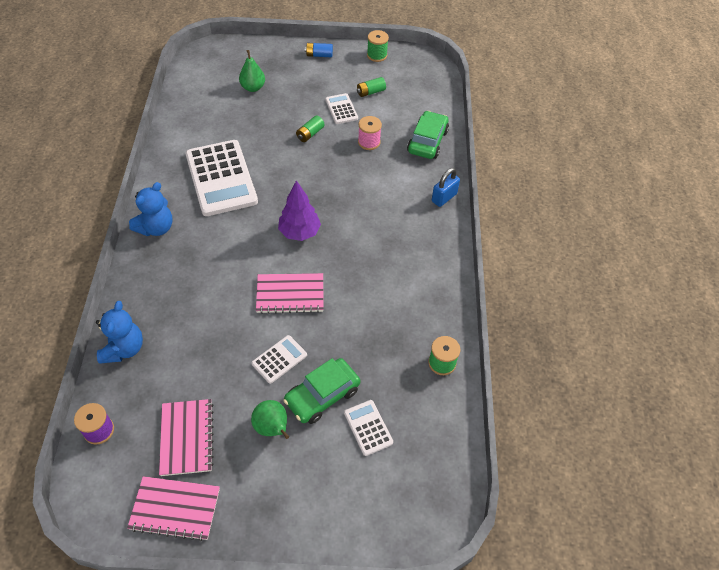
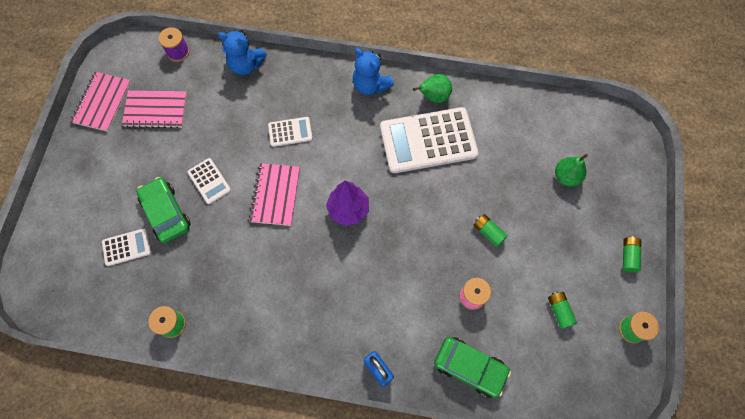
camera: 100 degrees right, 15 degrees up
(272, 428) = (147, 171): green pear -> green pear (433, 96)
(319, 55) = (628, 256): blue battery -> green battery
(341, 109) = (529, 272): white calculator -> white calculator (290, 132)

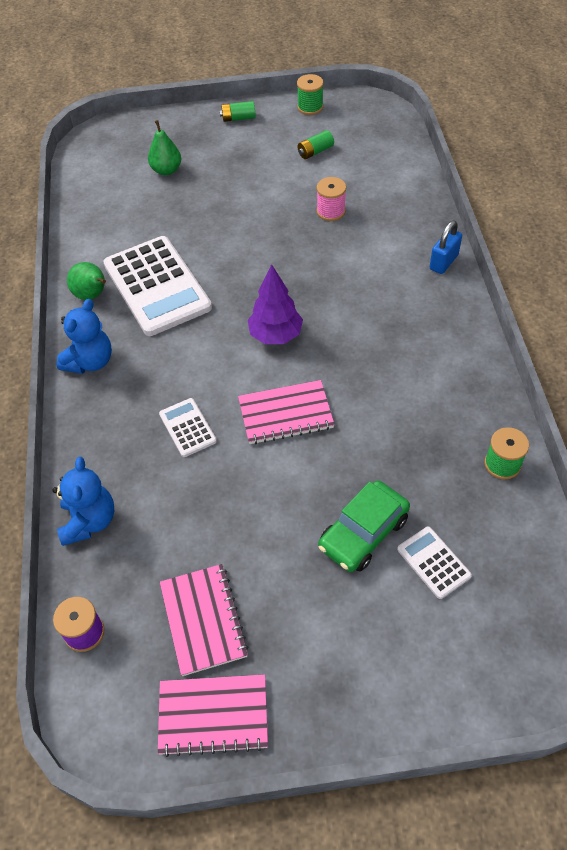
camera: 105 degrees left, 15 degrees down
(209, 181) = (295, 497): white calculator -> none
(470, 367) = (403, 198): green car -> none
(488, 232) = (254, 214): green battery -> none

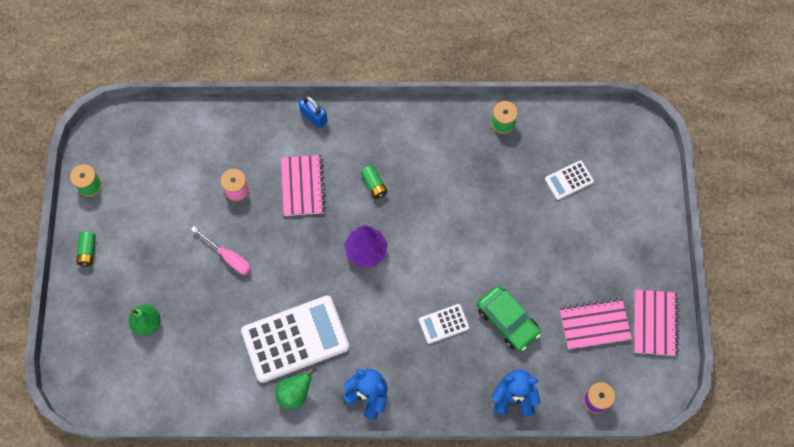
camera: 85 degrees left, 15 degrees up
(248, 217) = (228, 257): none -> pink screwdriver
(285, 414) = (442, 253): pink notebook -> pink notebook (303, 186)
(315, 151) = (155, 190): green battery -> green battery (374, 185)
(363, 533) = (543, 218): green car -> green car (507, 321)

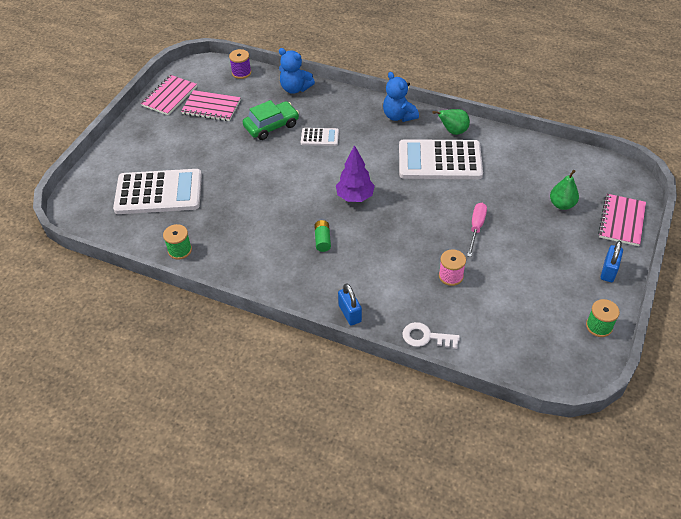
camera: 155 degrees left, 20 degrees down
(88, 251) = (608, 271): green battery -> blue padlock
(228, 257) = (476, 228): pink screwdriver -> pink screwdriver turned 45 degrees clockwise
(239, 119) = (426, 337): none -> white key
(303, 186) = (387, 259): pink notebook -> pink notebook (621, 221)
(507, 321) = (271, 126): green car -> green car turned 75 degrees clockwise
(569, 180) = (158, 192): white calculator -> white calculator, size x2.13

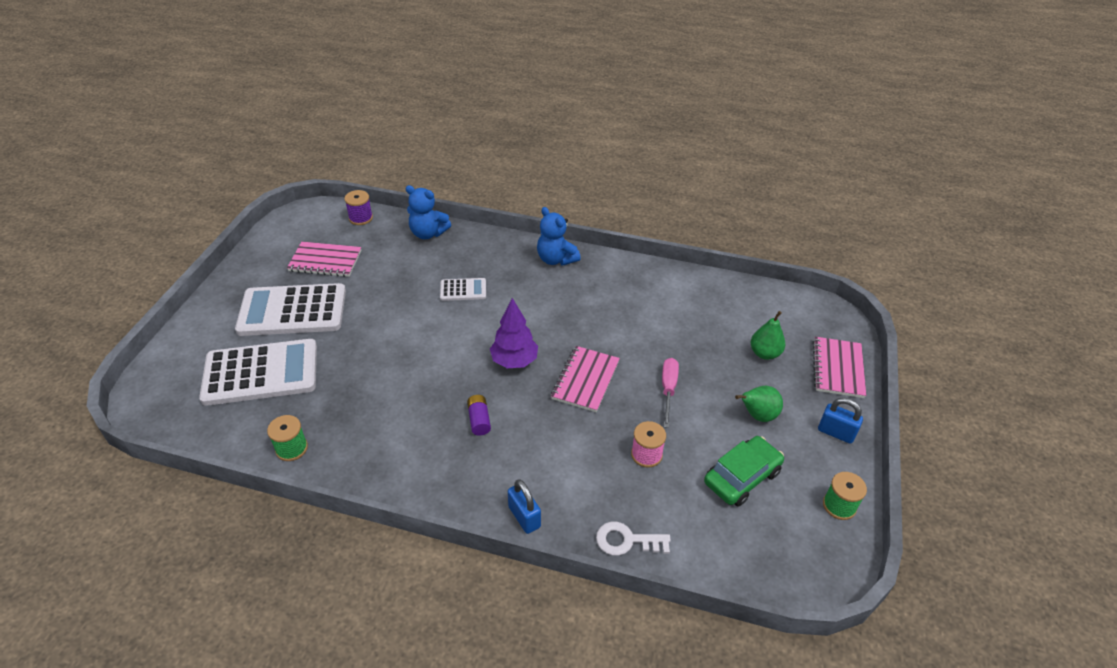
camera: 10 degrees left, 5 degrees down
(169, 96) = (272, 250): pink notebook -> pink notebook (585, 380)
(271, 126) = (402, 279): green car -> green car (742, 477)
(322, 240) = (479, 420): green battery -> purple battery
(440, 160) = (612, 309): white calculator -> white calculator (292, 311)
(453, 131) = (622, 273): green pear -> green pear (757, 415)
(608, 271) = (836, 432): blue padlock -> blue padlock turned 75 degrees counterclockwise

